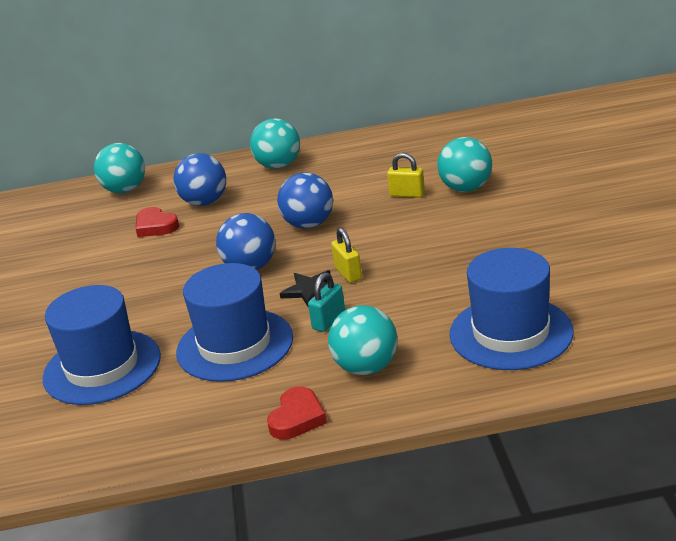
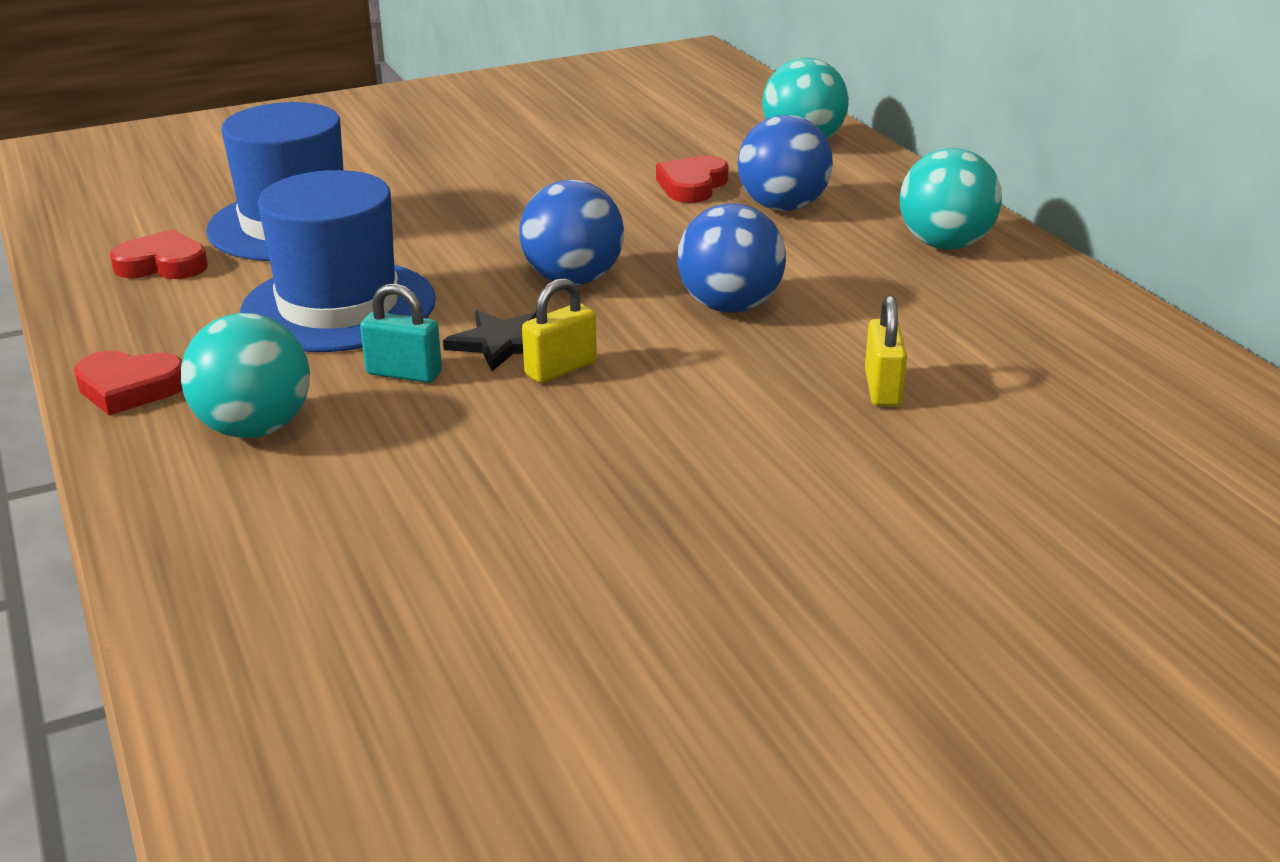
camera: 70 degrees right, 0 degrees up
(126, 421) = (163, 264): none -> red heart
(466, 188) = (937, 456): turquoise ball -> none
(510, 333) = (346, 573): blue hat -> none

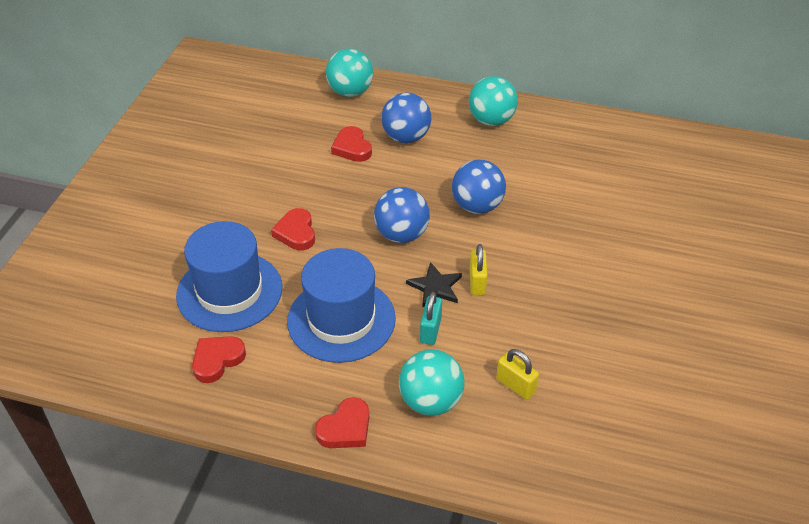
camera: 50 degrees left, 15 degrees up
(404, 373) = (430, 330): turquoise padlock -> turquoise padlock turned 45 degrees counterclockwise
(464, 218) = (296, 233): none -> red heart
(882, 389) = (582, 209): yellow padlock -> yellow padlock (515, 385)

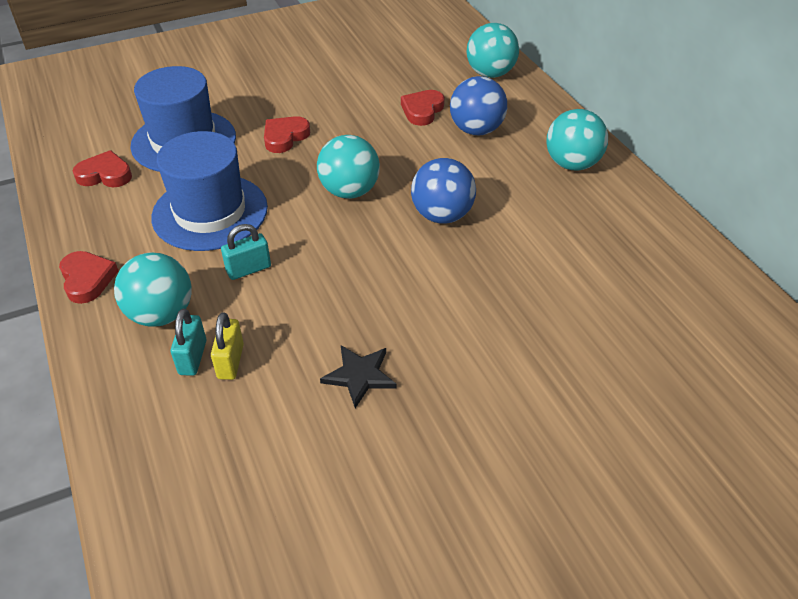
camera: 50 degrees right, 0 degrees up
(345, 428) = (87, 279): red heart -> red heart turned 120 degrees counterclockwise
(401, 234) = (349, 191): blue ball -> turquoise ball
(435, 287) = (306, 244): black star -> black star (359, 376)
(477, 282) = (341, 267): yellow padlock -> none
(493, 404) = (193, 357): none -> turquoise padlock

